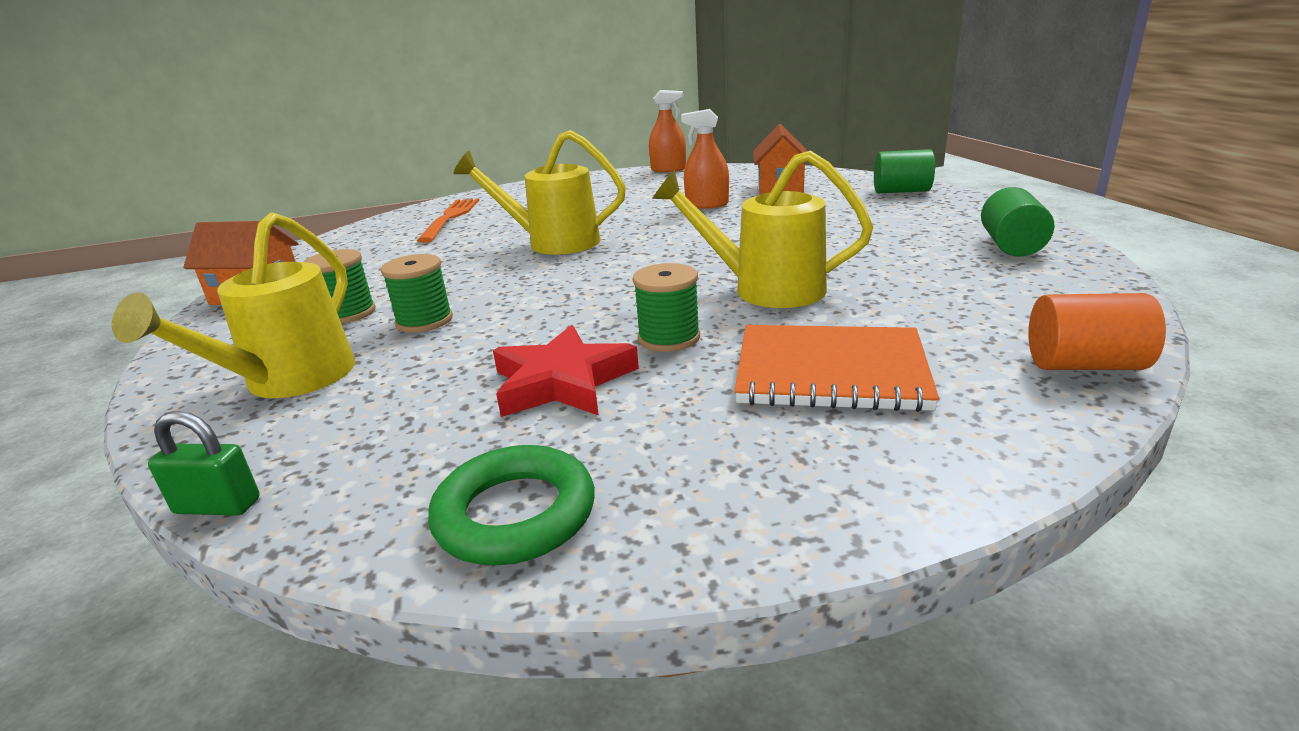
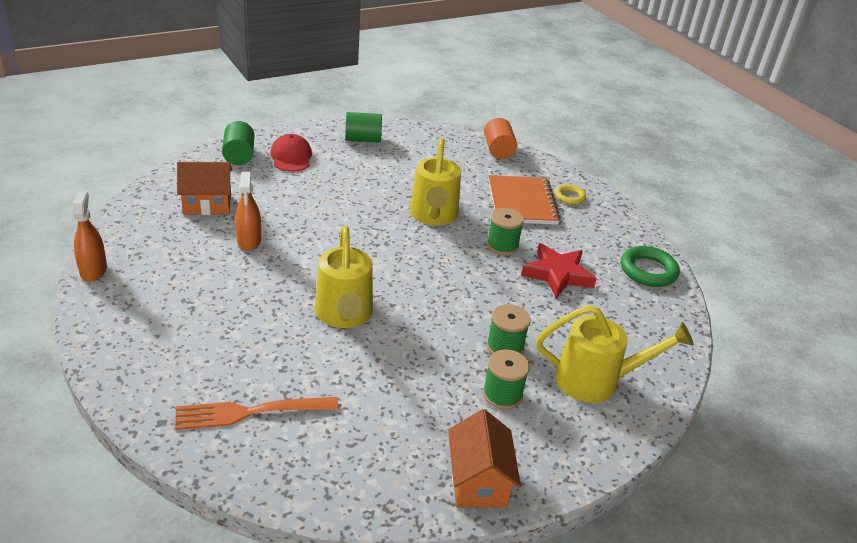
camera: 110 degrees left, 10 degrees up
(218, 506) = (691, 353): green padlock -> none
(876, 442) = (569, 197): none -> yellow ring
(914, 211) = (291, 157): none -> red cap

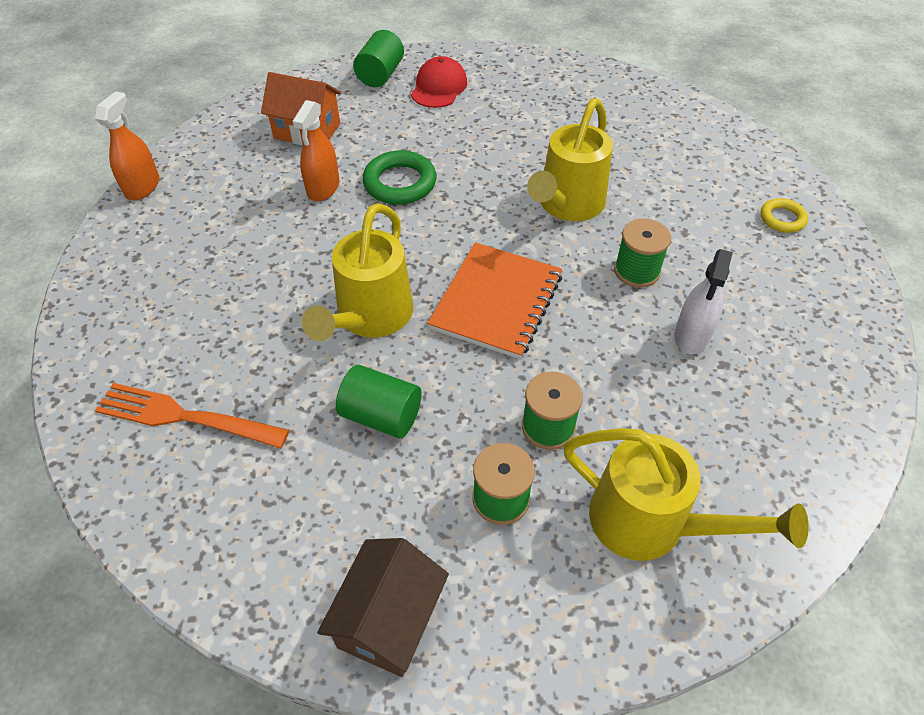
camera: 30 degrees right, 15 degrees up
(363, 139) = (540, 79): green cylinder -> green cylinder (381, 416)
(478, 481) = (389, 620): orange house -> brown house
(498, 150) = (716, 126): orange cylinder -> none
(522, 202) = (705, 212): orange notebook -> orange notebook (497, 302)
(557, 274) = (691, 336): red star -> white spray bottle
(648, 271) = (840, 367): green ring -> green ring (400, 183)

